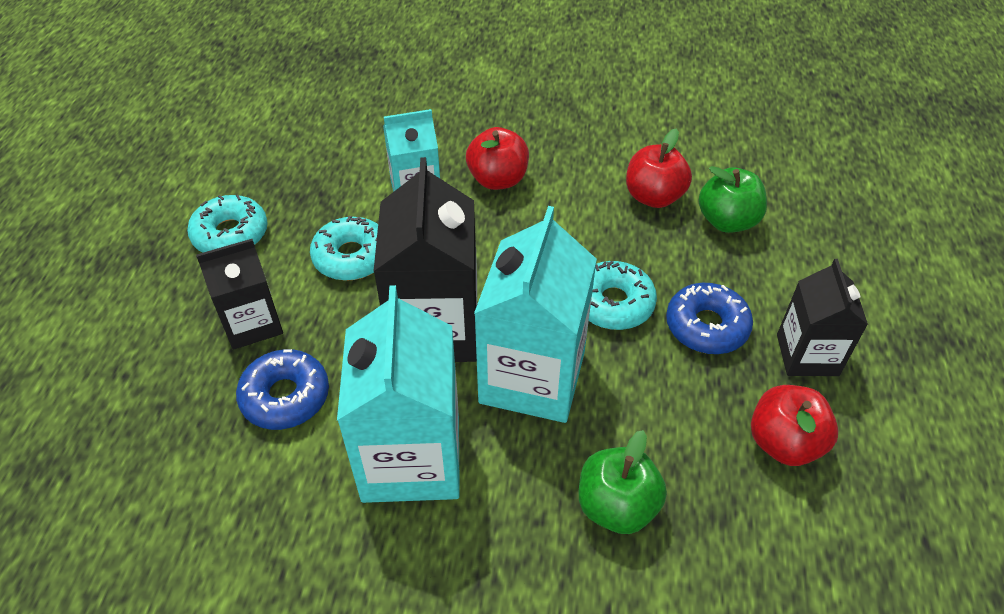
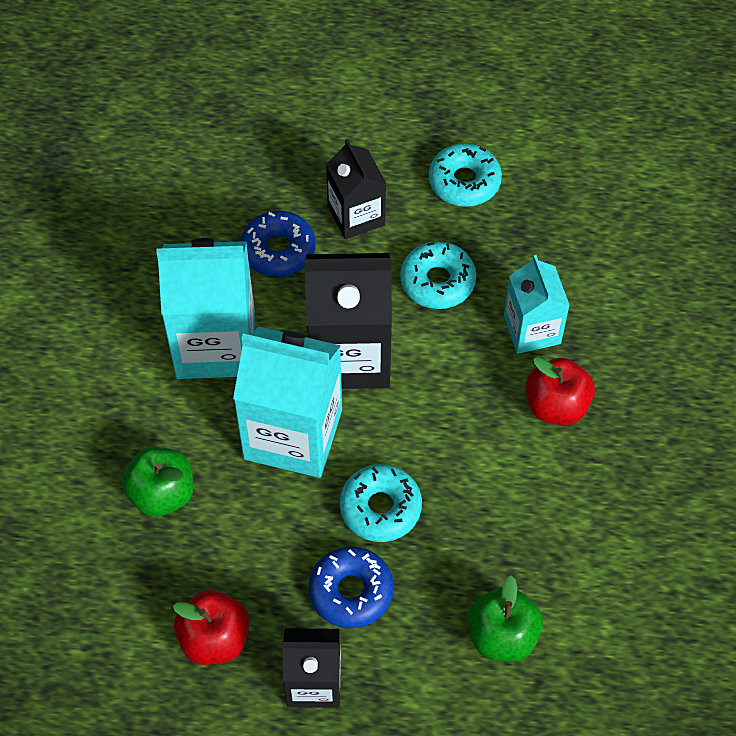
camera: 90 degrees right, 10 degrees up
(653, 197) = (538, 562): red apple -> none

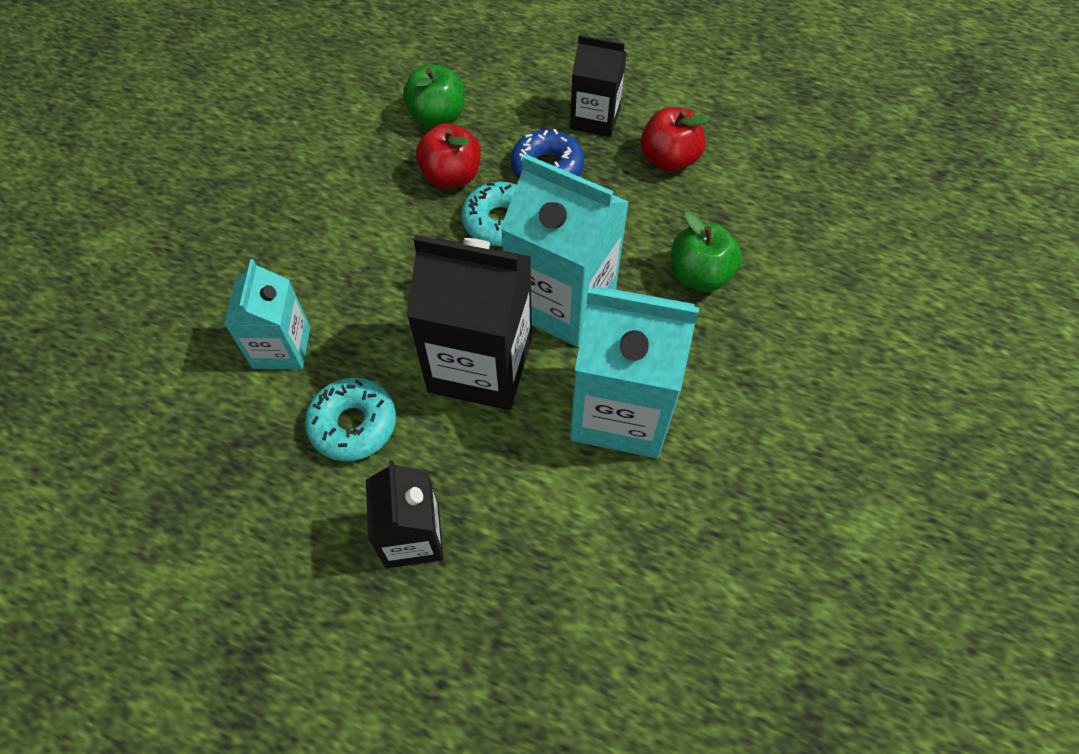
camera: 165 degrees left, 0 degrees up
(278, 250) = (522, 511): blue donut -> none
(464, 182) = (259, 551): turquoise donut -> none
(556, 406) = (300, 270): red apple -> red apple (451, 176)

